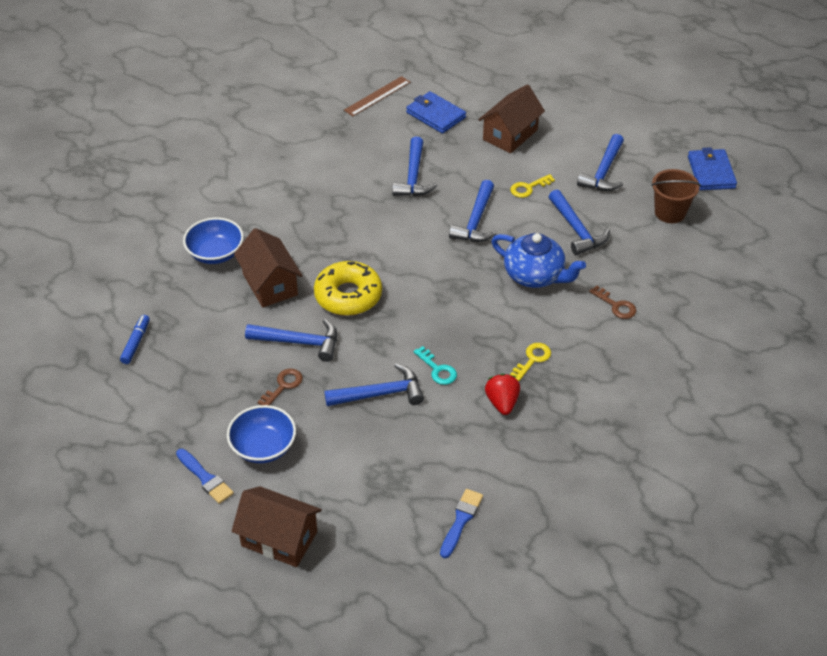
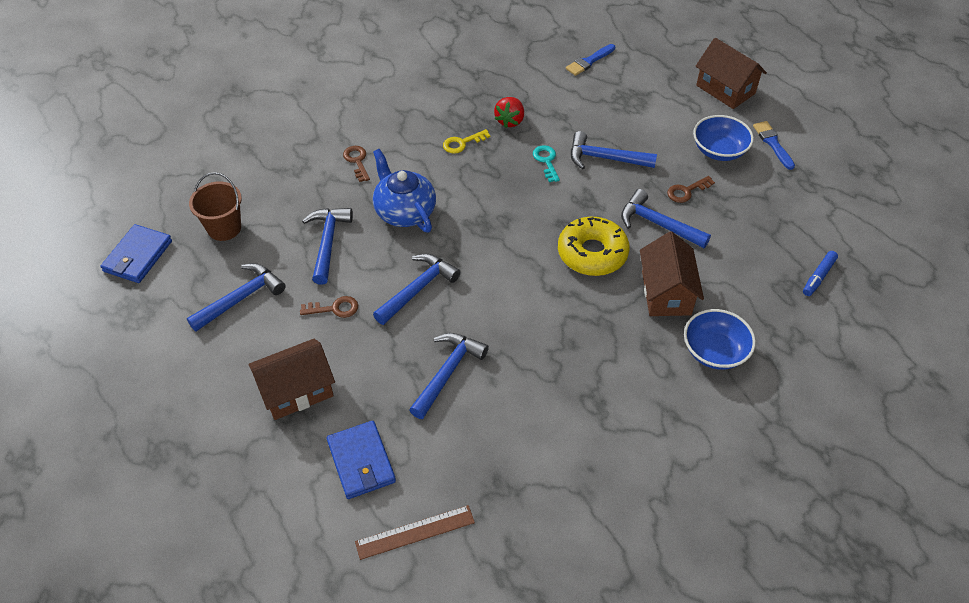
camera: 155 degrees left, 5 degrees up
(528, 188) = (334, 308): yellow key -> brown key

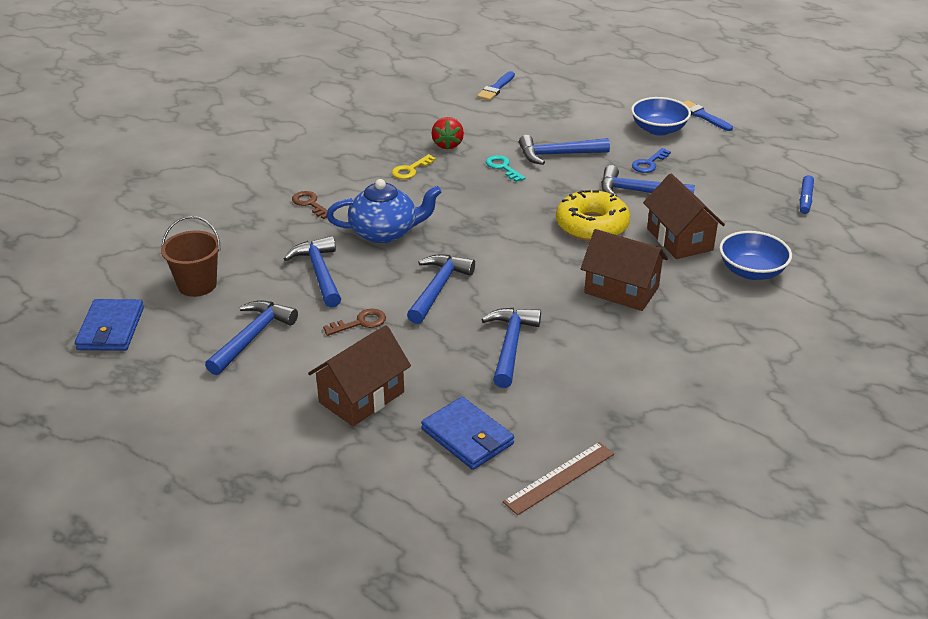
camera: 20 degrees left, 15 degrees down
(404, 211) = (385, 232): blue teapot -> blue teapot turned 135 degrees clockwise
(686, 191) = (649, 163): brown key -> blue key
(725, 89) = (635, 86): brown house -> brown house (621, 290)

